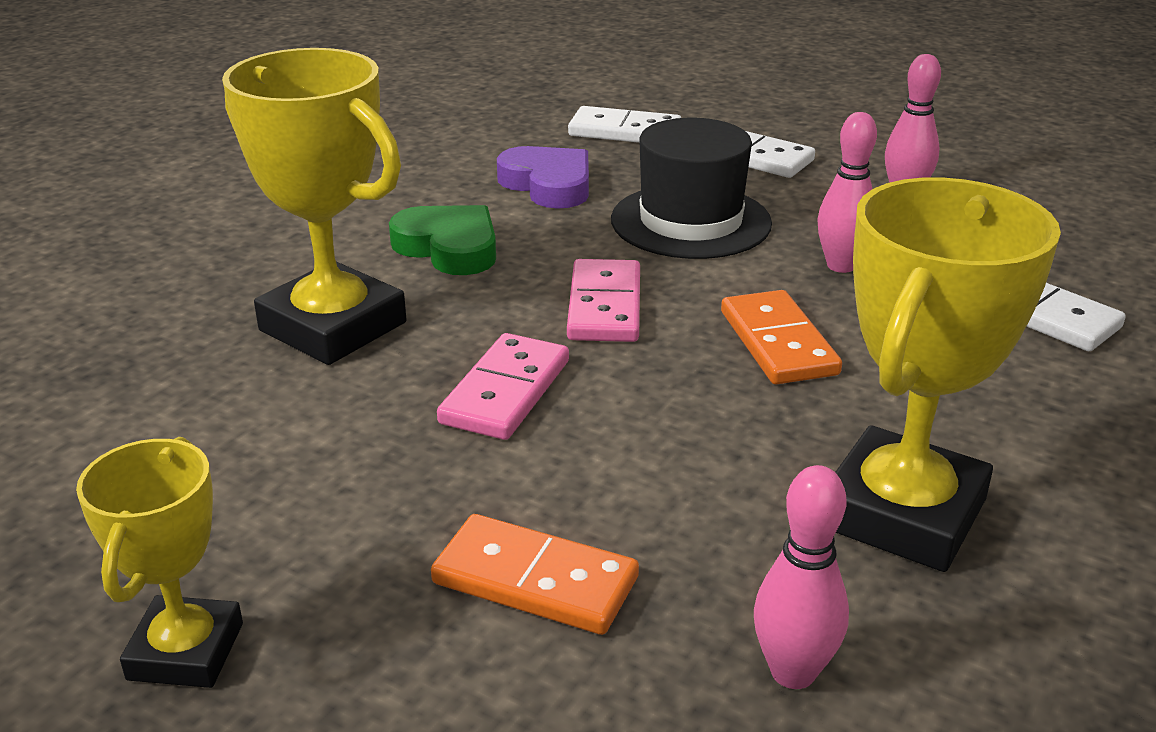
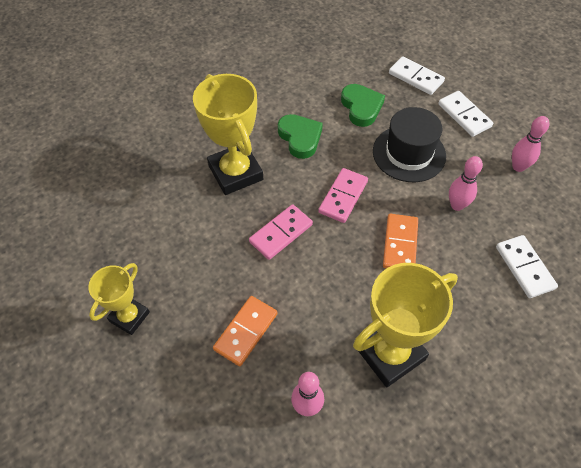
camera: 25 degrees right, 25 degrees up
(535, 581) = (246, 331): orange domino -> orange domino turned 75 degrees clockwise
(548, 184) = (361, 107): purple heart -> green heart

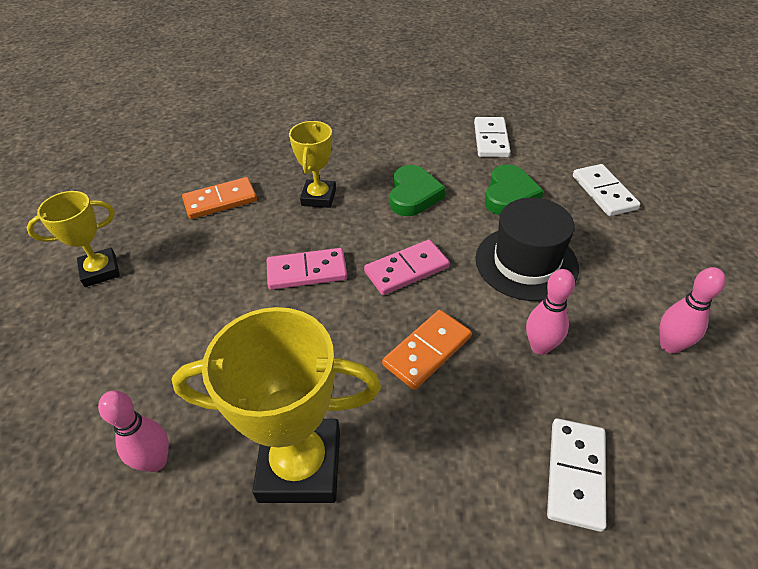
camera: 35 degrees right, 10 degrees down
(235, 173) = (318, 197): yellow trophy -> yellow trophy, size x0.59
(246, 331) = (179, 344): orange domino -> orange domino (220, 201)
(464, 115) = (636, 255): white domino -> white domino (491, 140)

